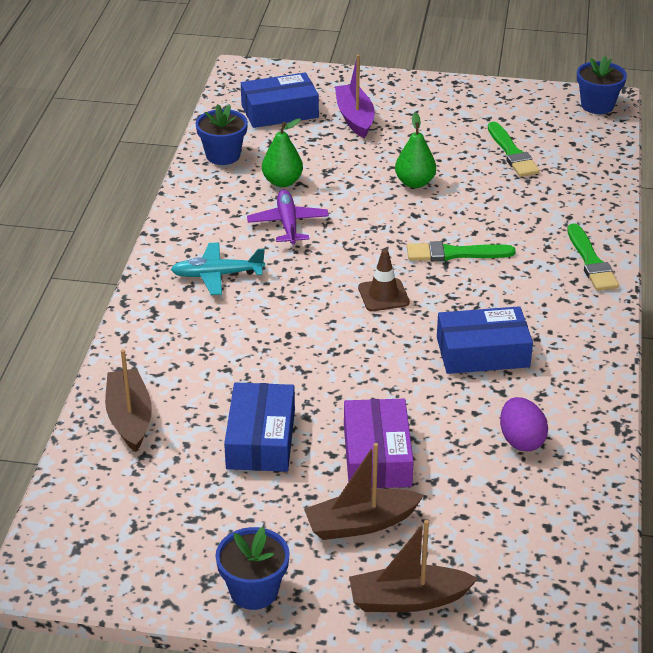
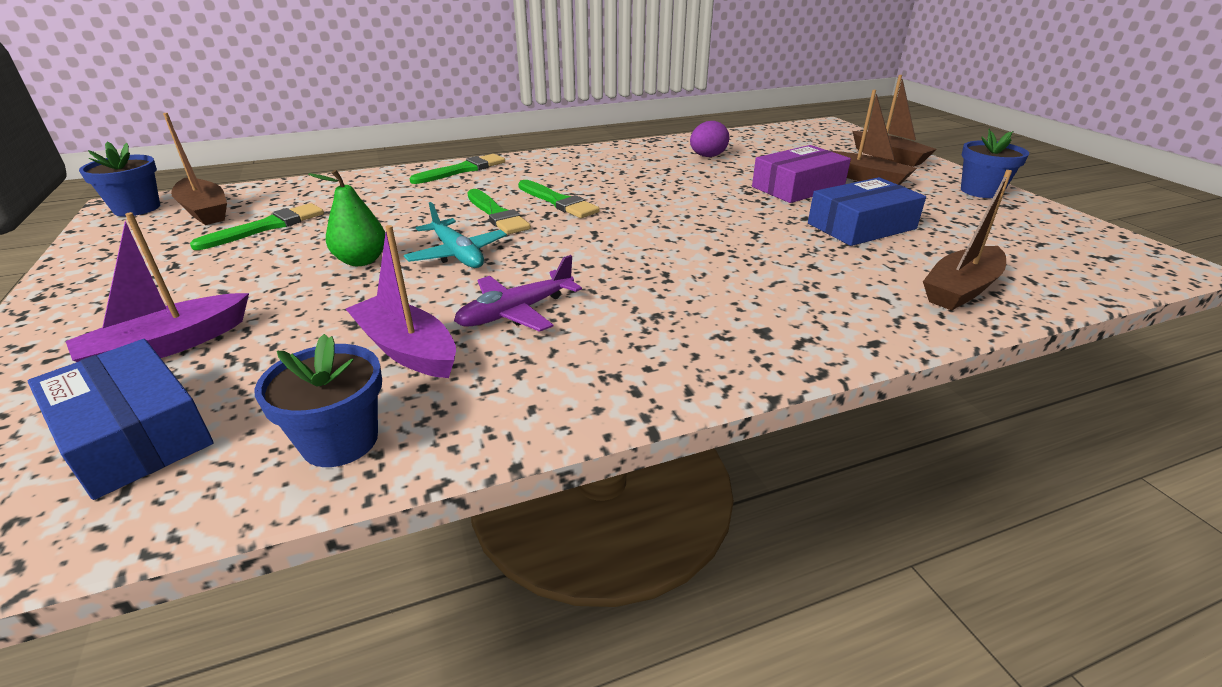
camera: 120 degrees left, 5 degrees down
(217, 275) = (677, 324): turquoise plane -> turquoise plane (457, 254)
(282, 182) = (407, 349): green pear -> purple boat
(383, 295) = (600, 228): brown traffic cone -> none
(459, 292) = (558, 202): none -> green brush
(482, 352) = (630, 181): blue box -> none
(568, 131) = (205, 211): none -> brown boat

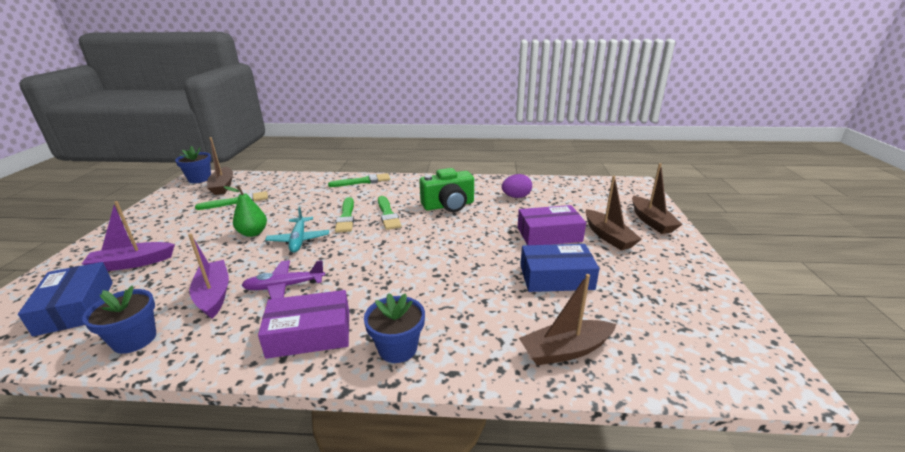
camera: 25 degrees right, 5 degrees down
(631, 178) = (448, 205): none -> green camera
(635, 354) = (309, 334): none -> purple box
(981, 191) = (692, 268): blue flower pot -> blue flower pot (397, 348)

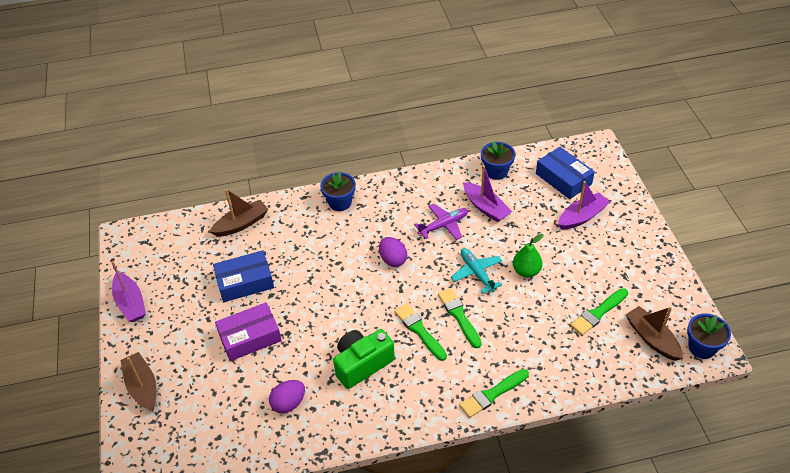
camera: 165 degrees right, 20 degrees up
(309, 334) = (397, 198): purple box -> none
(372, 265) = (393, 260): none -> purple egg
(608, 236) = (193, 347): brown boat -> none
(705, 283) = (130, 303): none -> purple boat

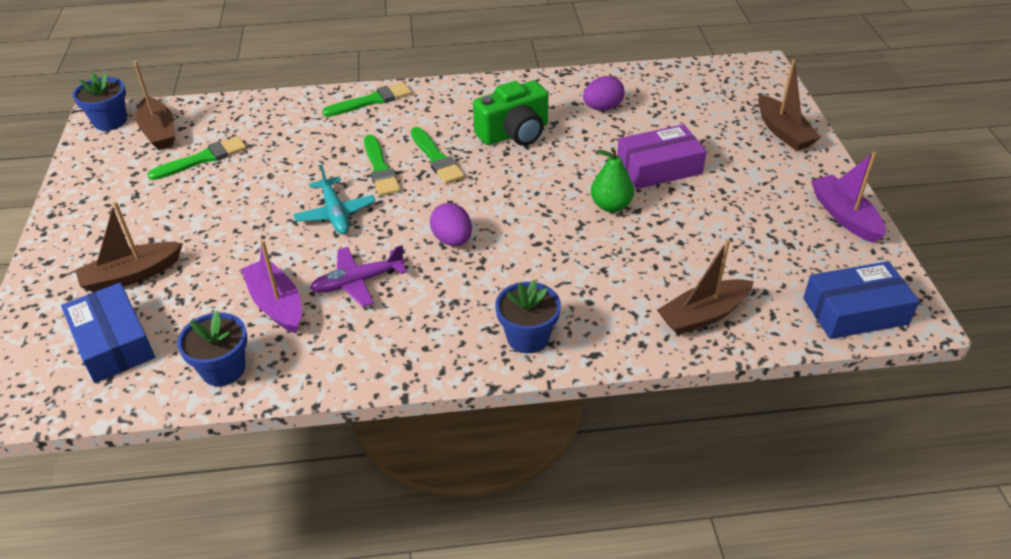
camera: 175 degrees left, 5 degrees down
(245, 282) = (679, 229): blue box -> blue box (855, 311)
(526, 271) = (264, 210): green pear -> green pear (611, 206)
(582, 217) = (131, 275): purple boat -> brown boat

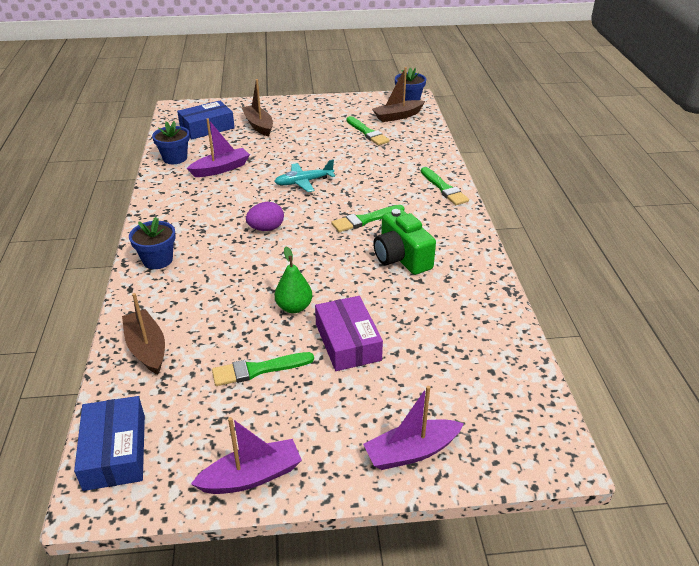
camera: 90 degrees right, 5 degrees down
(358, 282) = (232, 194): purple plane -> none
(380, 169) = (353, 196): green brush -> green brush (258, 369)
(602, 108) = (447, 312): purple egg -> none
(783, 132) = (411, 452): brown boat -> purple boat

